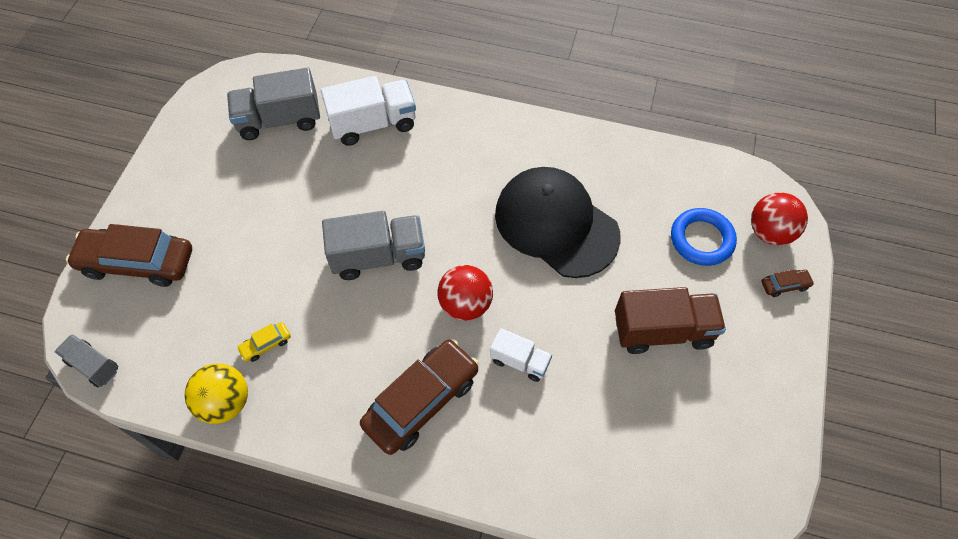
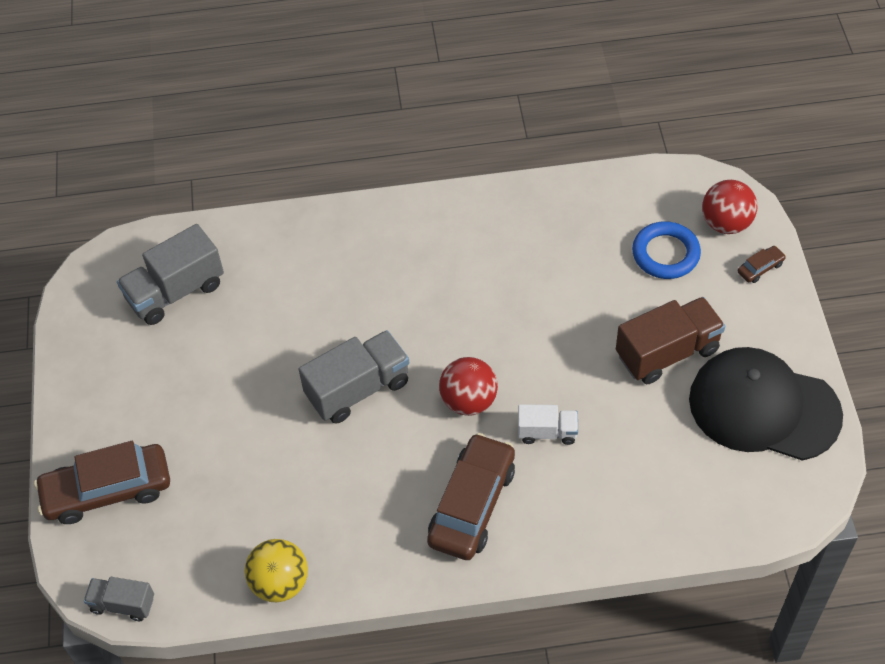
camera: 20 degrees left, 5 degrees down
(265, 344) = (290, 515): yellow car -> none
(373, 124) = (280, 259): white truck -> none
(556, 224) = (519, 291): black cap -> black cap (764, 407)

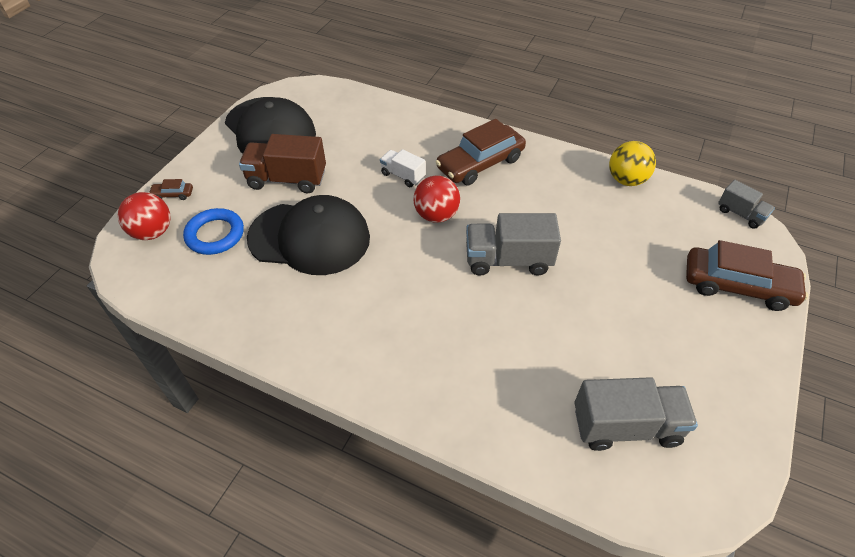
camera: 150 degrees left, 5 degrees down
(573, 302) = (309, 238): none -> black cap

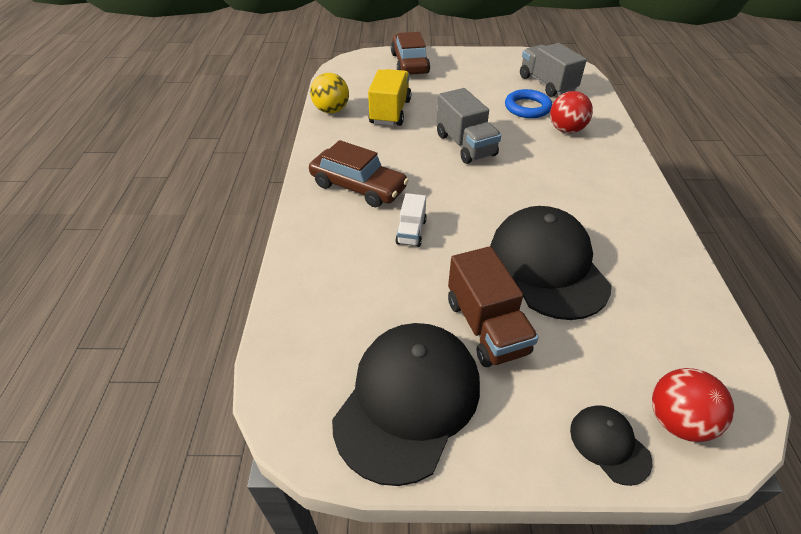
camera: 115 degrees left, 5 degrees down
(173, 194) = (609, 444): brown car -> black cap
(215, 235) = (617, 348): blue ring -> blue ring (527, 107)
(436, 215) = (448, 193): red ball -> red ball (566, 130)
(605, 224) = (390, 112): none -> yellow truck
(740, 214) = (340, 67): grey truck -> none

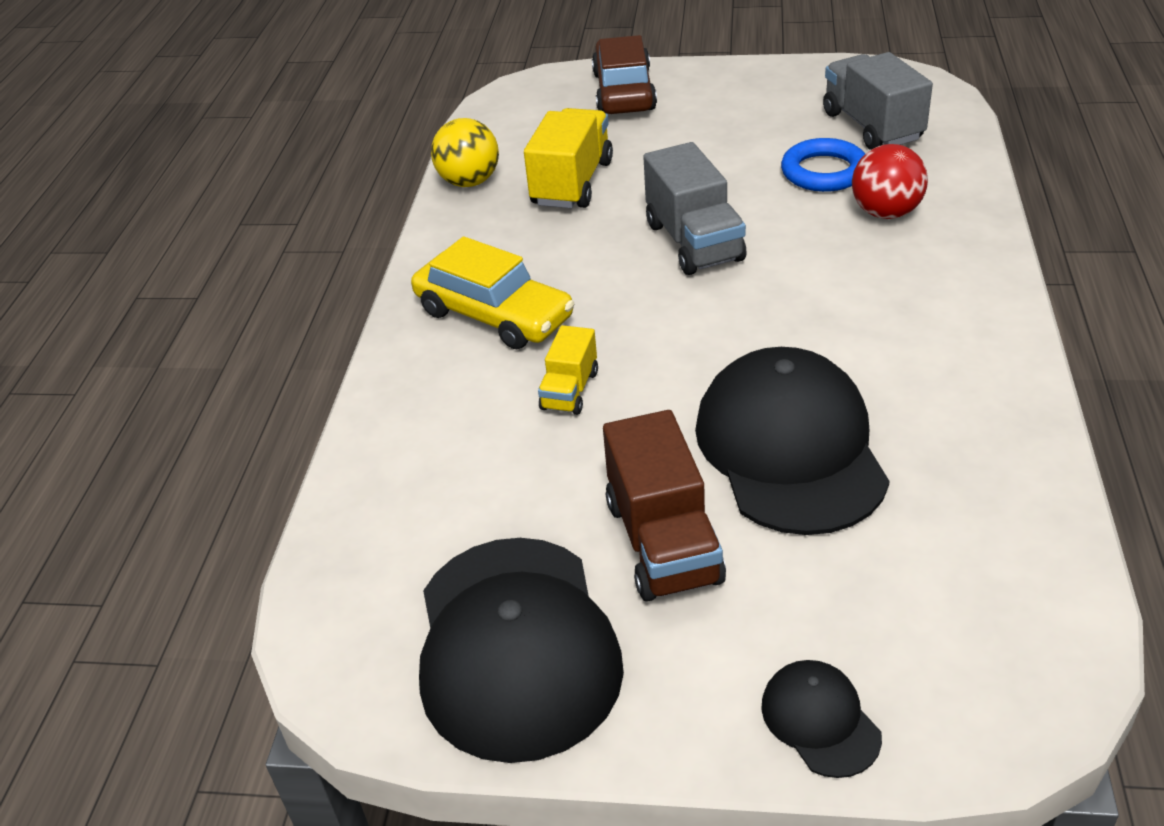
camera: 10 degrees right, 5 degrees down
(358, 187) = (494, 315): brown car -> yellow car
(408, 400) = (516, 645): black cap -> black cap turned 135 degrees clockwise
(411, 232) = (570, 390): white truck -> yellow truck
(677, 420) = (942, 691): red ball -> none

